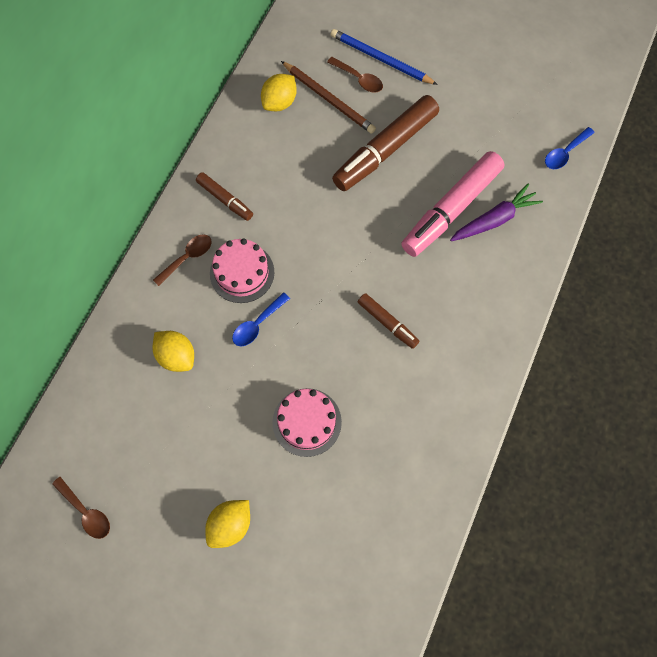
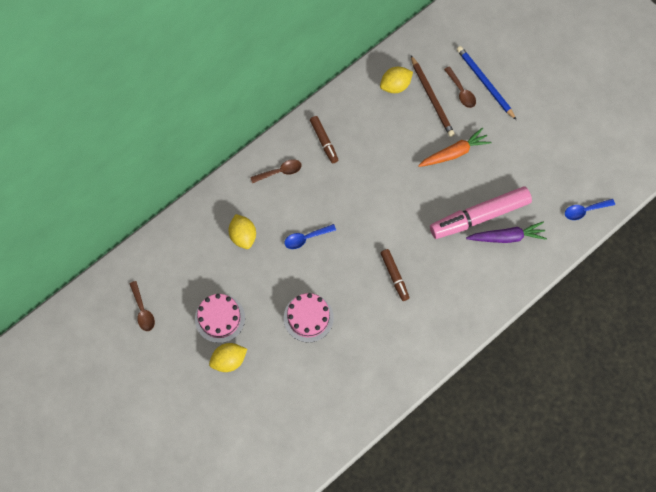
camera: 25 degrees right, 0 degrees up
(242, 273) = (312, 198): pink cake -> pink cake (220, 318)
(385, 150) = (454, 153): brown marker -> orange carrot

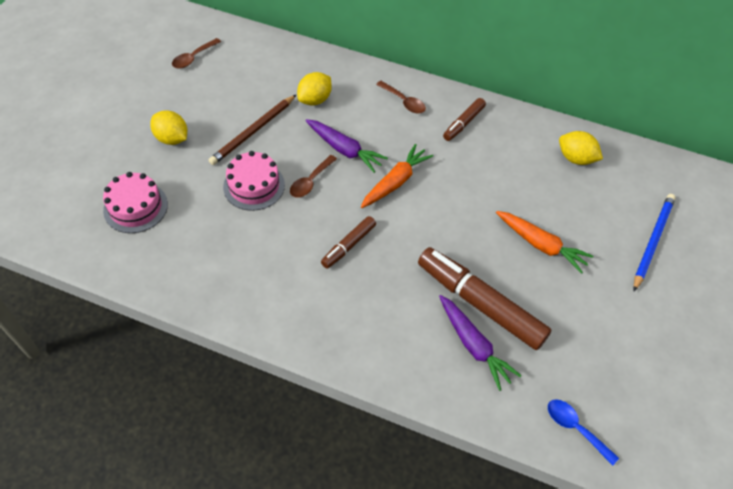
camera: 60 degrees right, 15 degrees down
(220, 318) = (215, 115): pink cake -> pink cake (135, 207)
(306, 238) = (344, 149): blue spoon -> purple carrot
(355, 218) = (395, 182): none -> orange carrot
(432, 97) = (590, 197): brown pencil -> brown pencil (253, 131)
(461, 91) = (621, 222): brown spoon -> brown spoon (310, 181)
(479, 216) = (479, 303): pink marker -> brown marker

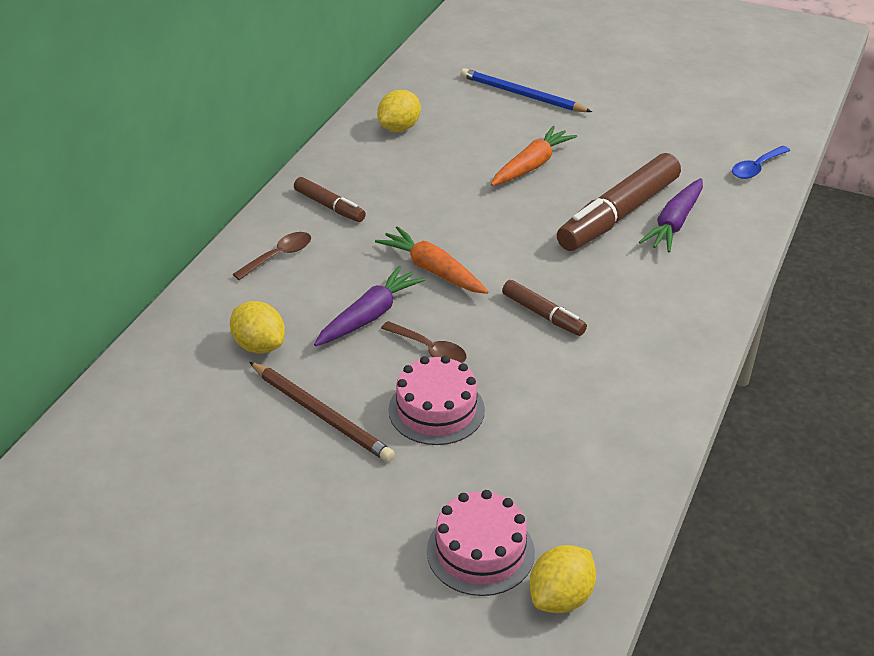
camera: 85 degrees left, 15 degrees down
(172, 139) = (327, 517): yellow lemon -> yellow lemon (561, 597)
(193, 58) = (118, 503): brown spoon -> none
(473, 345) = (674, 223): purple carrot -> purple carrot turned 150 degrees clockwise

